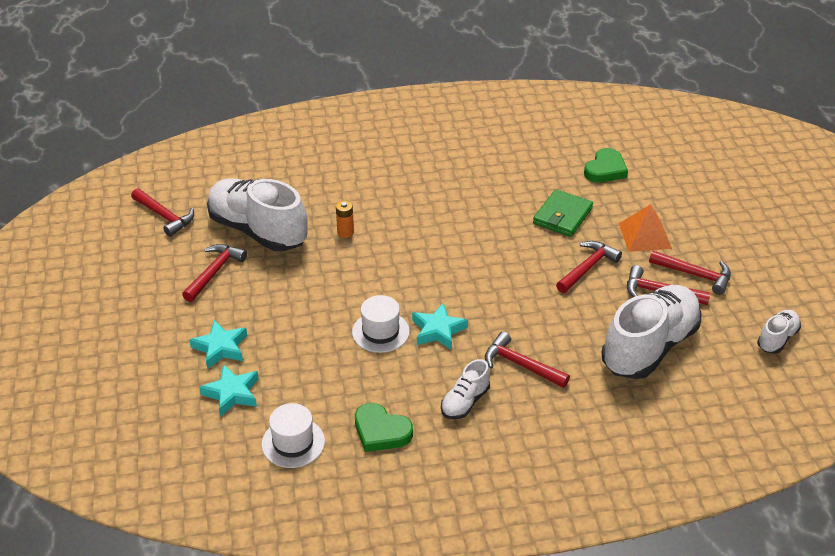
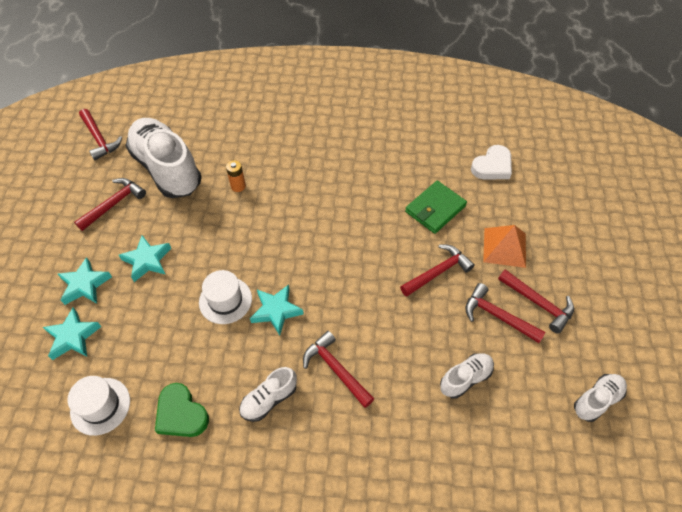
camera: 15 degrees right, 15 degrees up
(279, 314) = (147, 260): none -> turquoise star
(605, 170) = (492, 166): green heart -> white heart
(649, 347) = (465, 378): white shoe -> white shoe, size x0.47

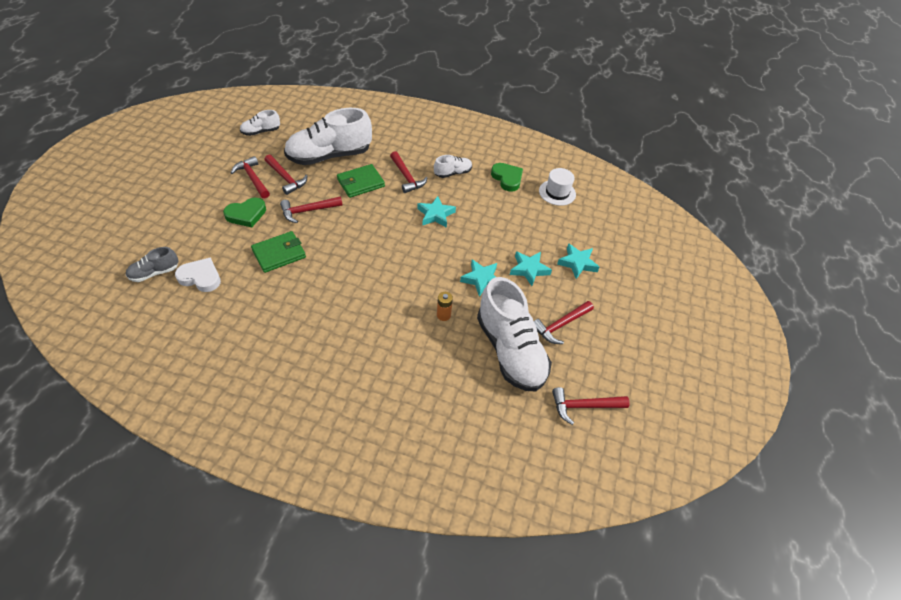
camera: 170 degrees left, 5 degrees down
(73, 337) = (580, 232): turquoise star -> turquoise star (481, 279)
(99, 139) = (583, 406): red hammer -> red hammer turned 75 degrees counterclockwise
(225, 300) = (471, 229): white hat -> none
(395, 338) = (360, 183): none -> green wallet
(465, 378) = (329, 156): white shoe -> white shoe, size x2.13
(492, 166) = (201, 277): white heart -> white heart turned 45 degrees clockwise
(504, 247) = (246, 214): orange pyramid -> green heart
(538, 160) = (155, 273): none -> grey shoe

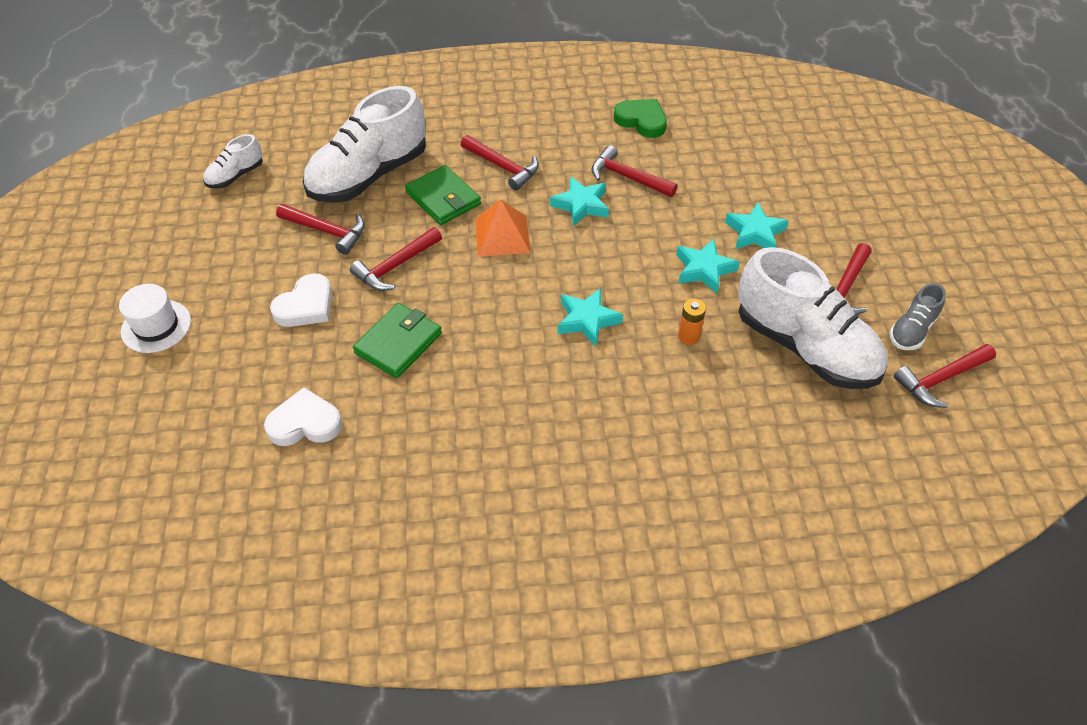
camera: 20 degrees left, 0 degrees up
(155, 273) = (227, 445): grey shoe -> grey shoe (912, 330)
(246, 214) = (306, 306): green heart -> white heart
(252, 178) = (275, 249): red hammer -> red hammer (627, 177)
(360, 183) = (443, 198): green wallet -> green wallet turned 75 degrees counterclockwise
(378, 216) = (502, 236): none -> orange pyramid
(453, 173) = (563, 139): white shoe -> none
(557, 192) = (719, 117): white hat -> white hat (156, 326)
(577, 263) = (809, 201): turquoise star -> turquoise star (587, 320)

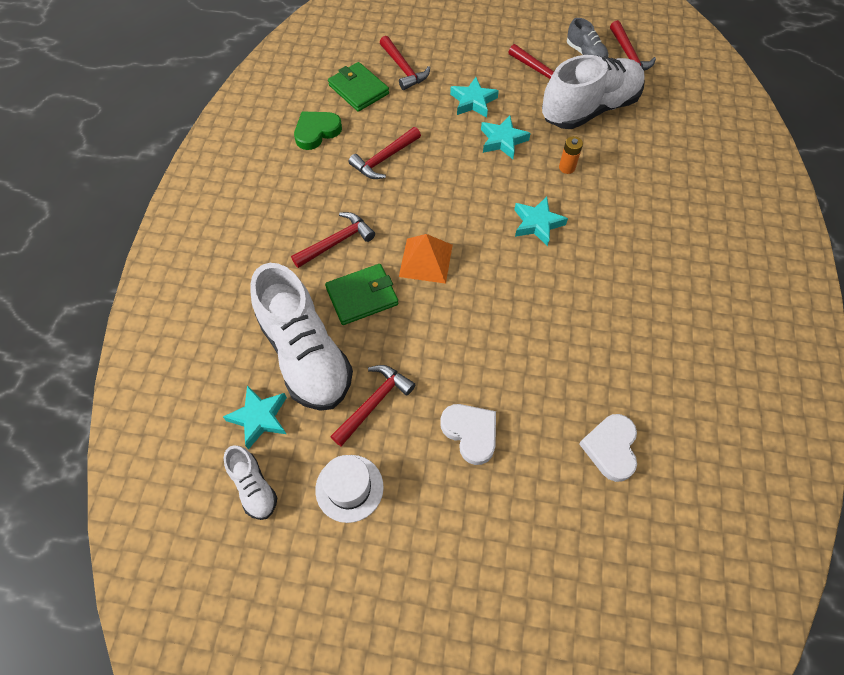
camera: 75 degrees left, 10 degrees up
(156, 326) = (464, 584): white hat -> white hat (349, 488)
(395, 266) = (440, 349): red hammer -> red hammer (404, 69)
(398, 343) = (534, 361): green wallet -> green wallet (358, 89)
(581, 205) = (407, 197): turquoise star -> turquoise star (259, 418)

